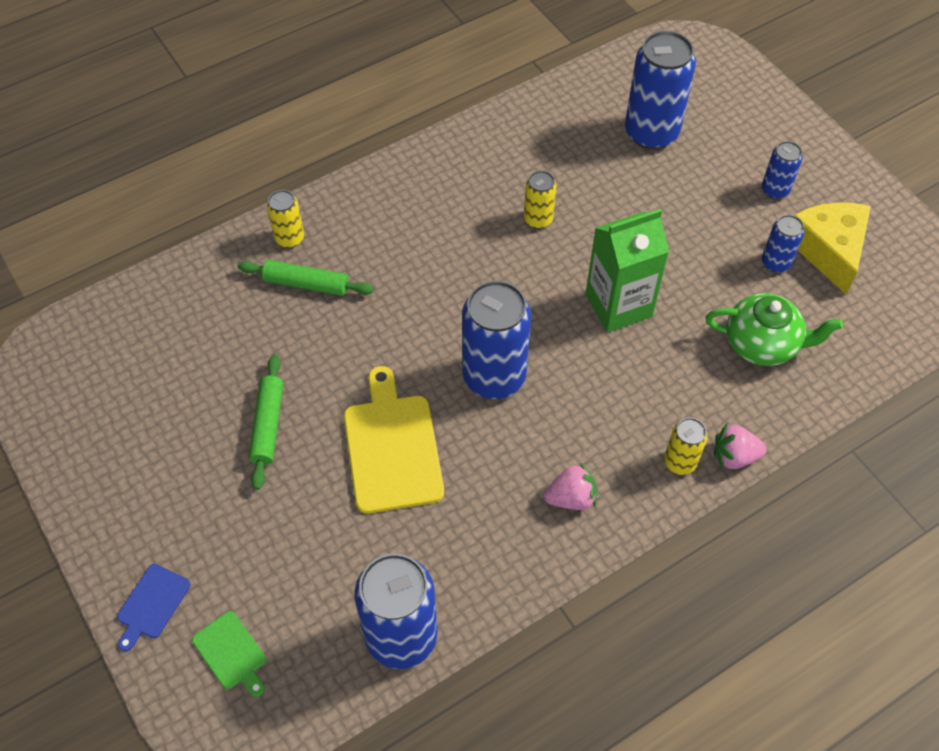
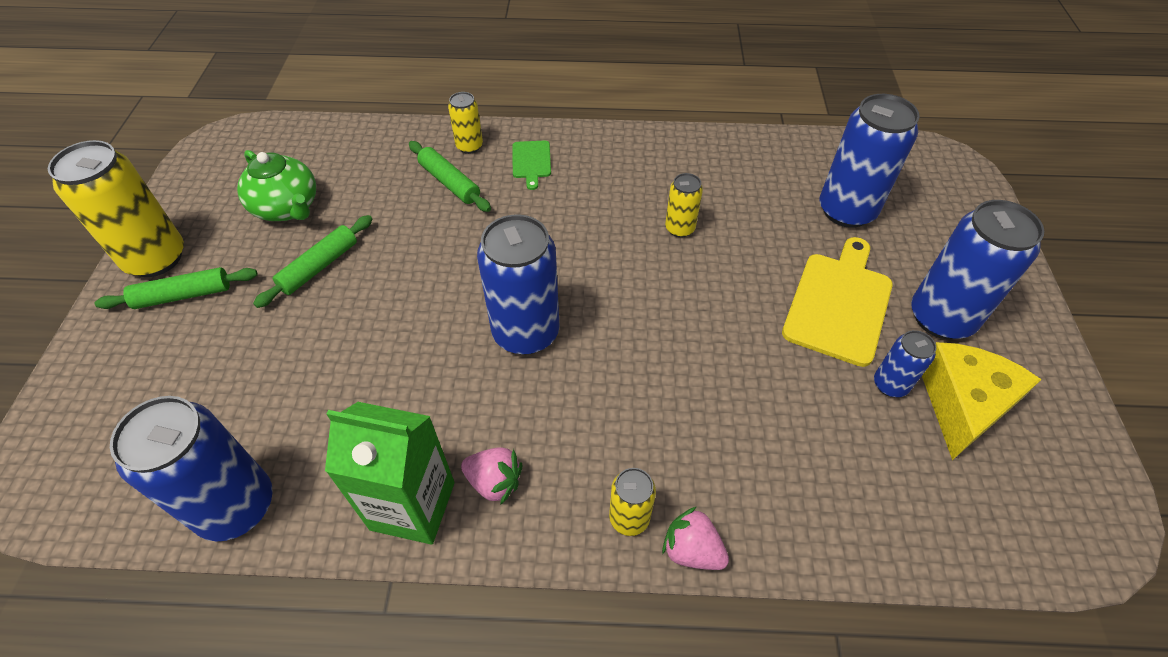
camera: 35 degrees right, 5 degrees down
(104, 508) = (156, 258): none -> yellow can
(151, 604) = (105, 347): blue cutting board -> none
(170, 522) = (183, 295): none -> green rolling pin
(231, 653) = (110, 424): green cutting board -> green cutting board (531, 162)
(392, 447) = (390, 340): yellow cutting board -> yellow cutting board (839, 303)
(618, 305) = (692, 336): green carton -> green carton (413, 506)
(762, 344) = (814, 454): green teapot -> green teapot (287, 208)
(775, 190) = (941, 318): blue can -> blue can, size x1.98

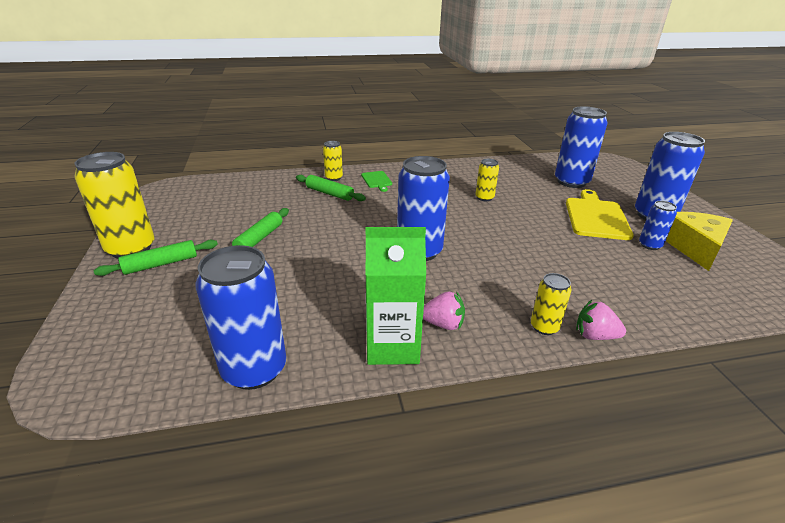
camera: 15 degrees left, 20 degrees down
(287, 208) = (222, 215): green teapot -> none

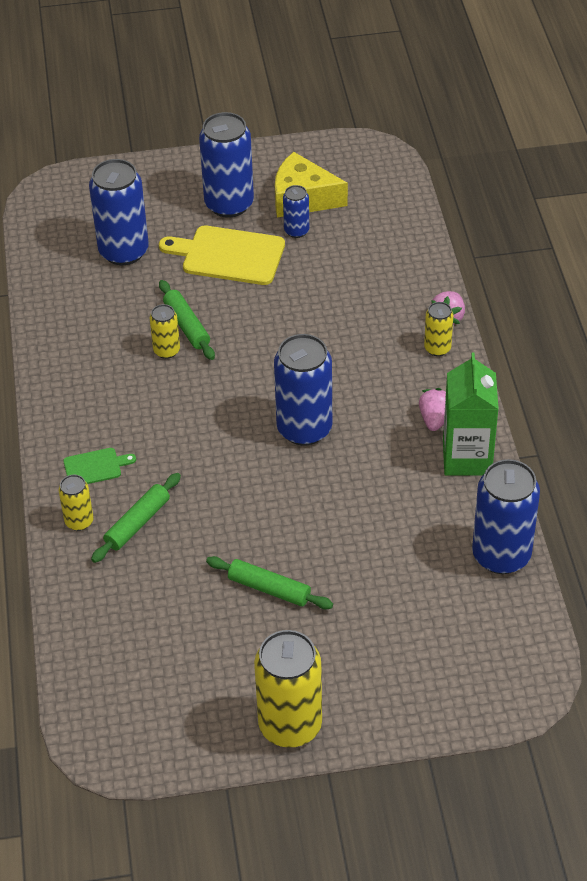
camera: 85 degrees left, 15 degrees up
(161, 264) = (328, 680): green rolling pin -> green rolling pin (187, 326)

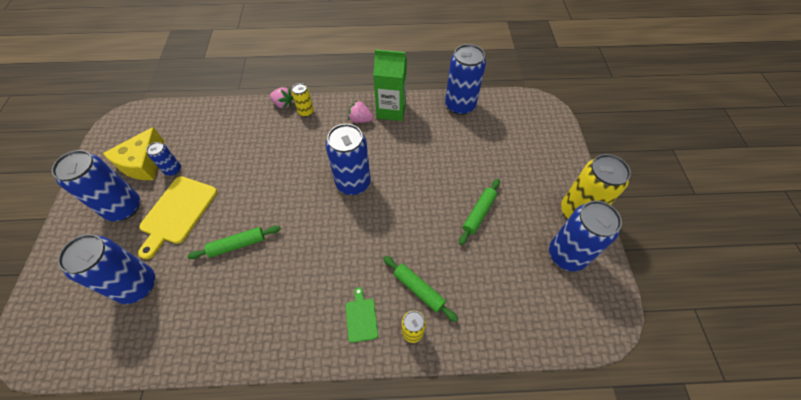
camera: 85 degrees left, 10 degrees up
(166, 351) = (258, 260): yellow can -> none
(207, 703) = (566, 255): none -> blue can

